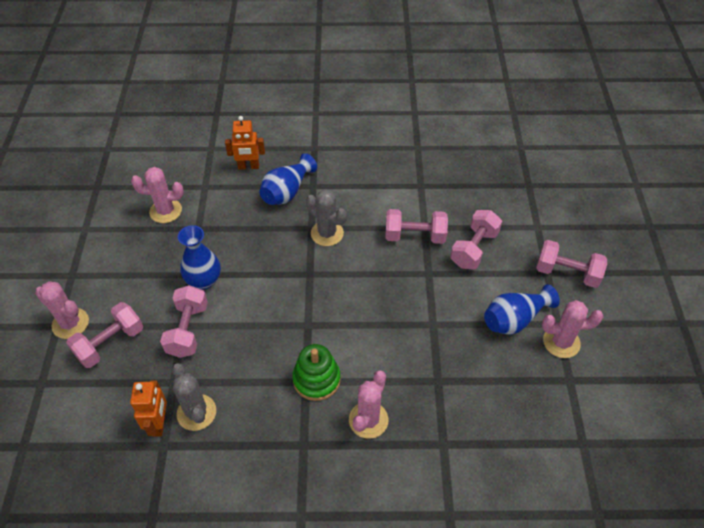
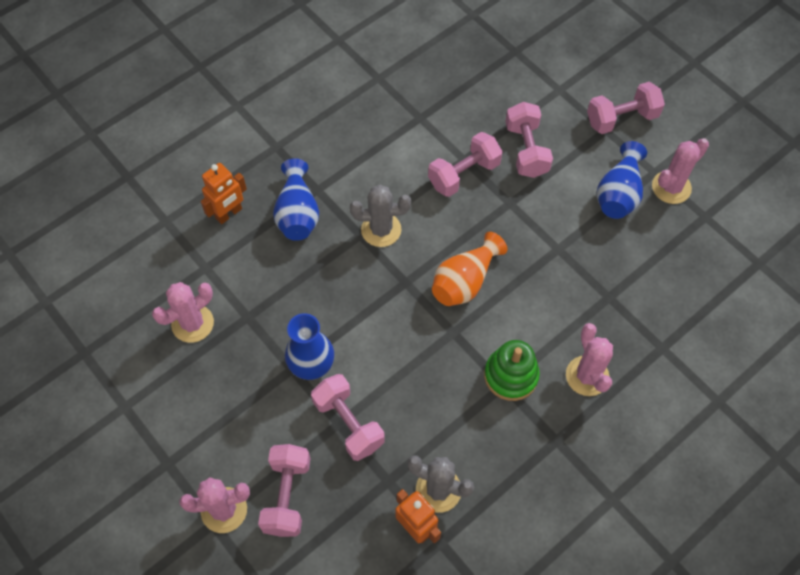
camera: 40 degrees left, 10 degrees up
(347, 300) = (465, 281): none -> orange vase

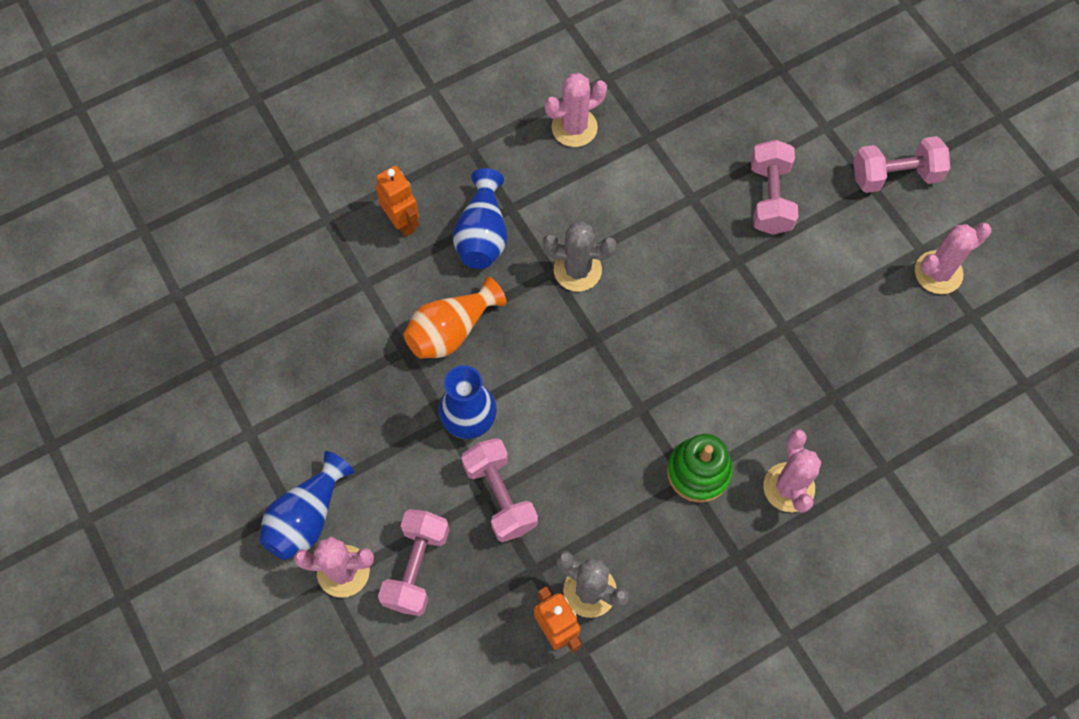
camera: 10 degrees right, 5 degrees up
(192, 323) = (340, 348): pink cactus -> pink cactus (574, 127)
(229, 214) = (402, 222): orange robot -> orange robot turned 90 degrees counterclockwise
(464, 174) = (688, 217): pink dumbbell -> none
(465, 281) = (665, 349): orange vase -> orange vase (451, 331)
(618, 194) = (871, 271): blue vase -> blue vase (307, 517)

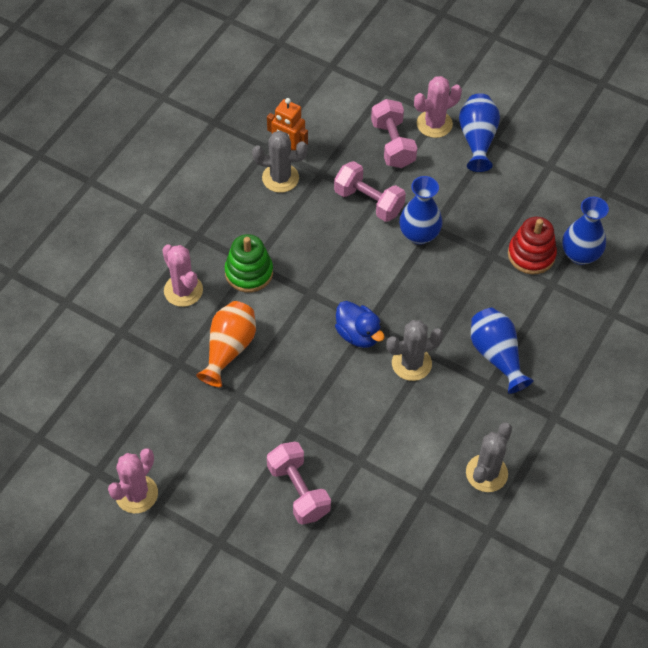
camera: 150 degrees right, 10 degrees down
(307, 301) = (580, 255): none -> blue vase
(360, 328) = (531, 255): none -> red stacking toy
(402, 222) = (559, 337): orange robot -> none
(451, 331) = (470, 282): orange vase -> orange vase (229, 349)
(574, 127) = (486, 473): pink cactus -> grey cactus
(615, 331) = (358, 334): none -> blue duck
(895, 176) = (205, 562): pink dumbbell -> none

